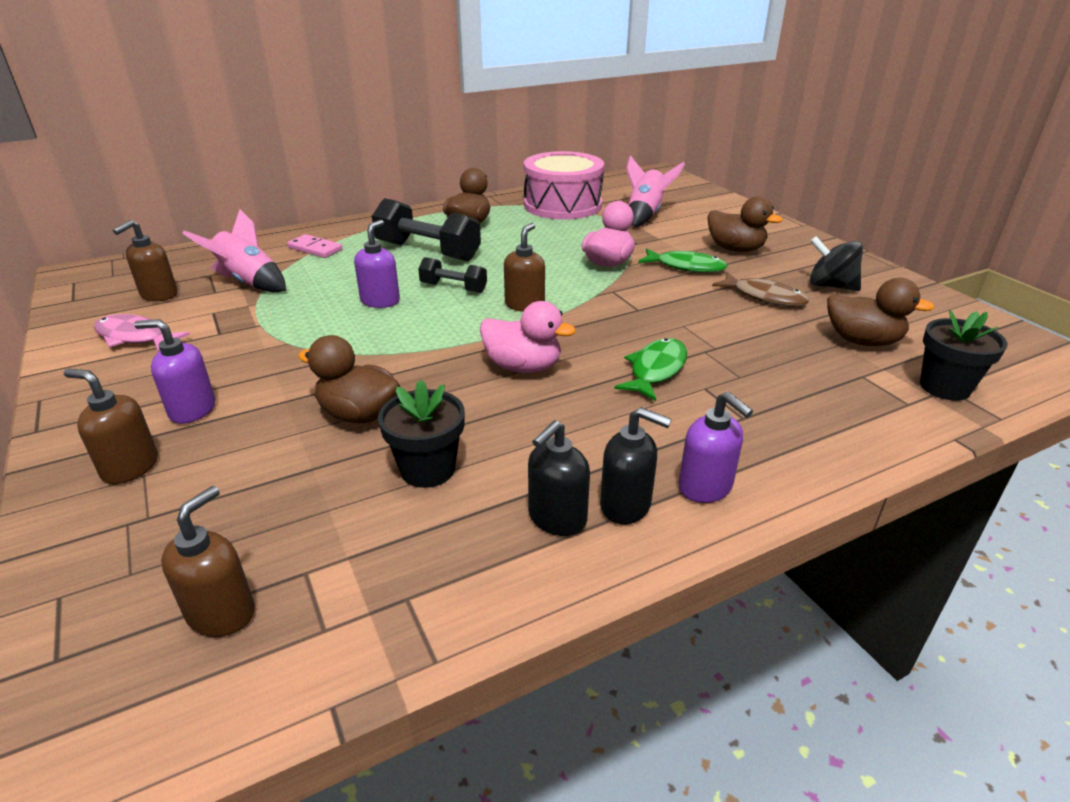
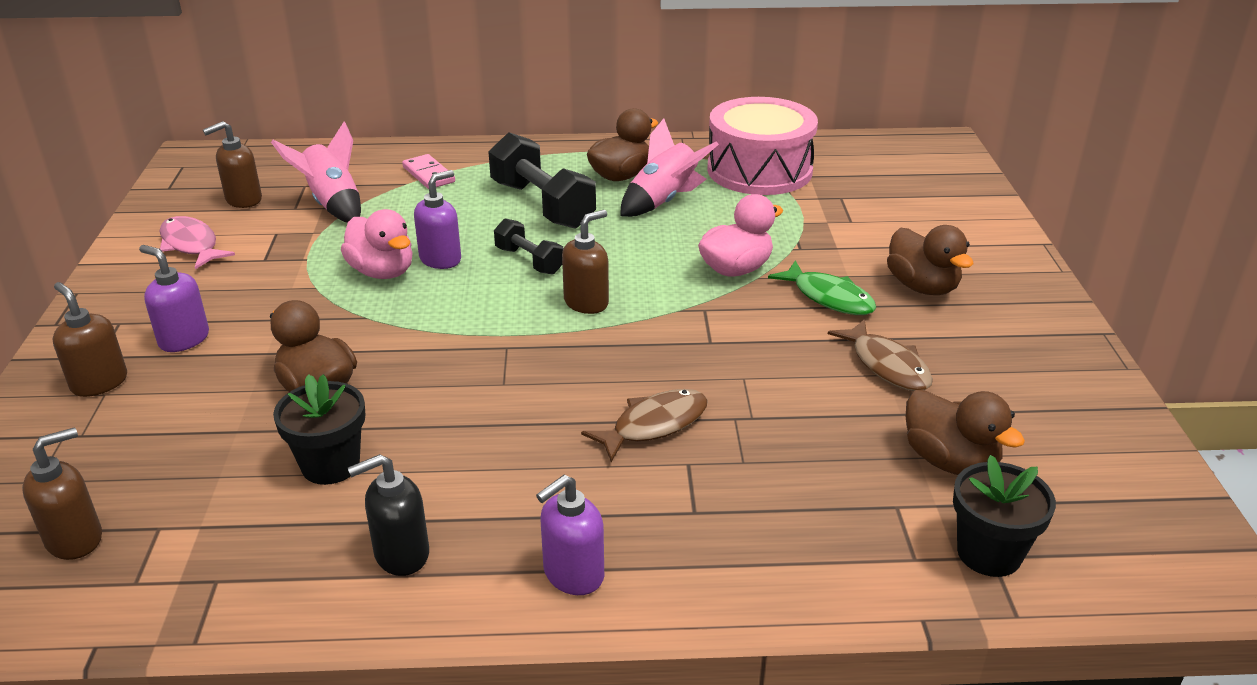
camera: 25 degrees right, 0 degrees up
(523, 367) = (516, 380): pink duck -> pink duck (382, 272)
(626, 505) = (476, 565): black soap dispenser -> none
(645, 215) = (852, 208): pink rocket -> pink rocket (664, 201)
(656, 370) = (654, 425): green fish -> brown fish
(705, 487) = (573, 574): purple soap dispenser -> purple soap dispenser turned 60 degrees clockwise
(830, 286) = (995, 373): black spinning top -> none

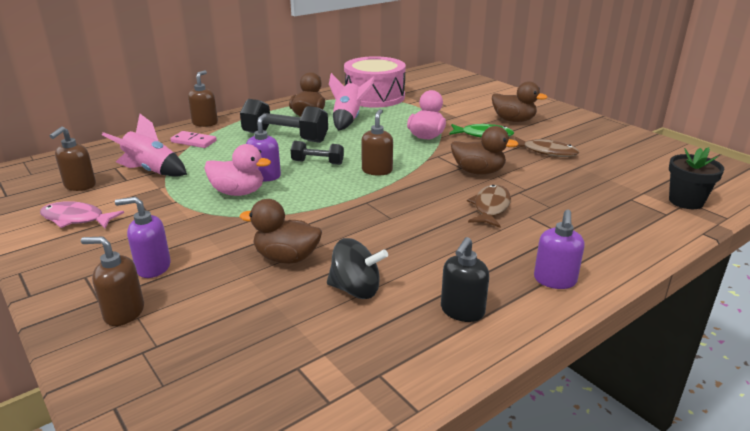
camera: 35 degrees left, 5 degrees down
(75, 539) = (248, 401): brown soap dispenser -> brown soap dispenser (205, 123)
(330, 465) = (356, 289): black flower pot -> black spinning top
(950, 461) = (622, 176): brown duck -> brown duck (478, 172)

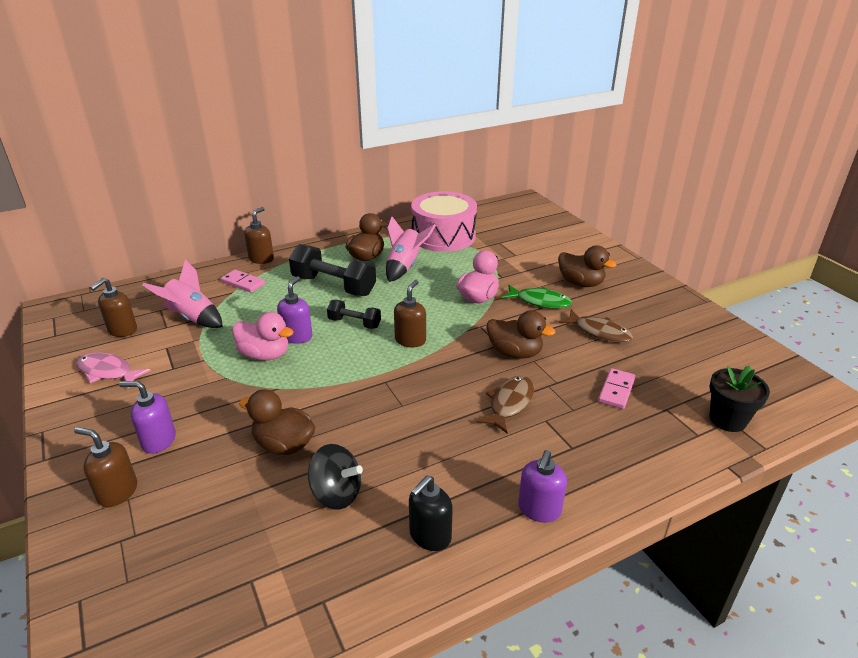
camera: 10 degrees right, 5 degrees up
(581, 190) = (616, 390): none -> pink domino

